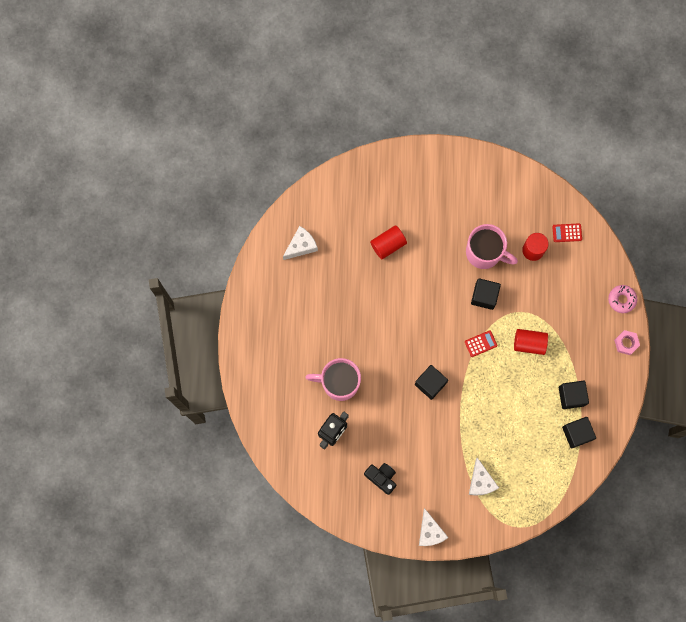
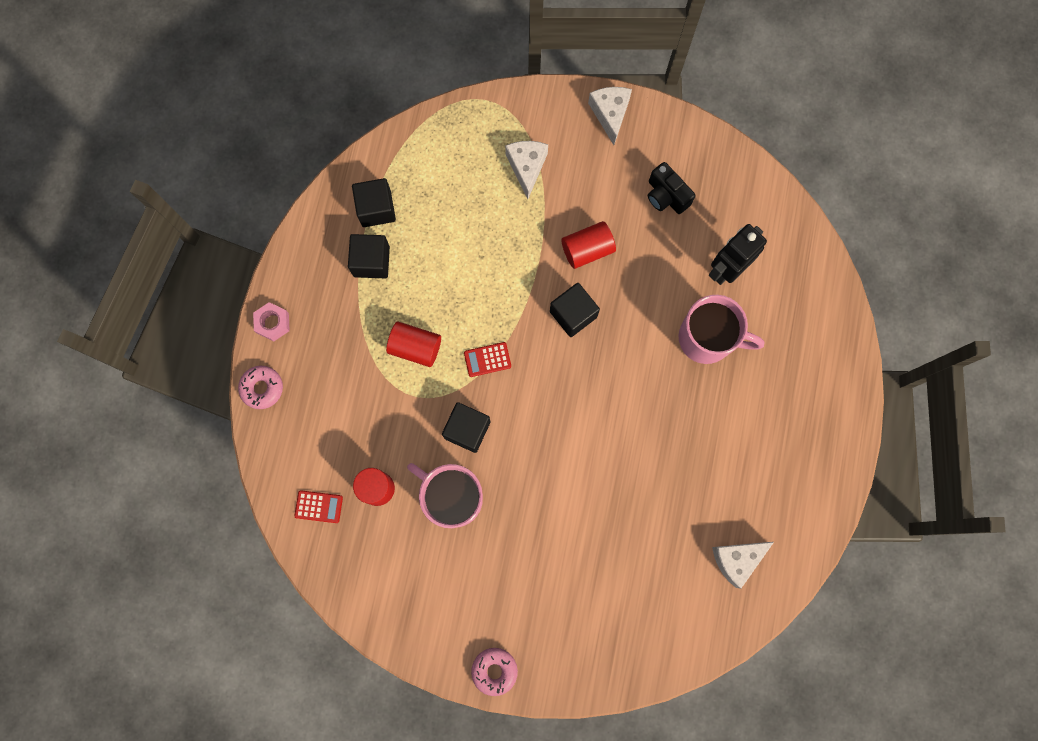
camera: 170 degrees left, 0 degrees up
(388, 244) = (600, 537): red cylinder -> red cylinder (587, 250)
(438, 156) = (494, 670): none -> pink donut

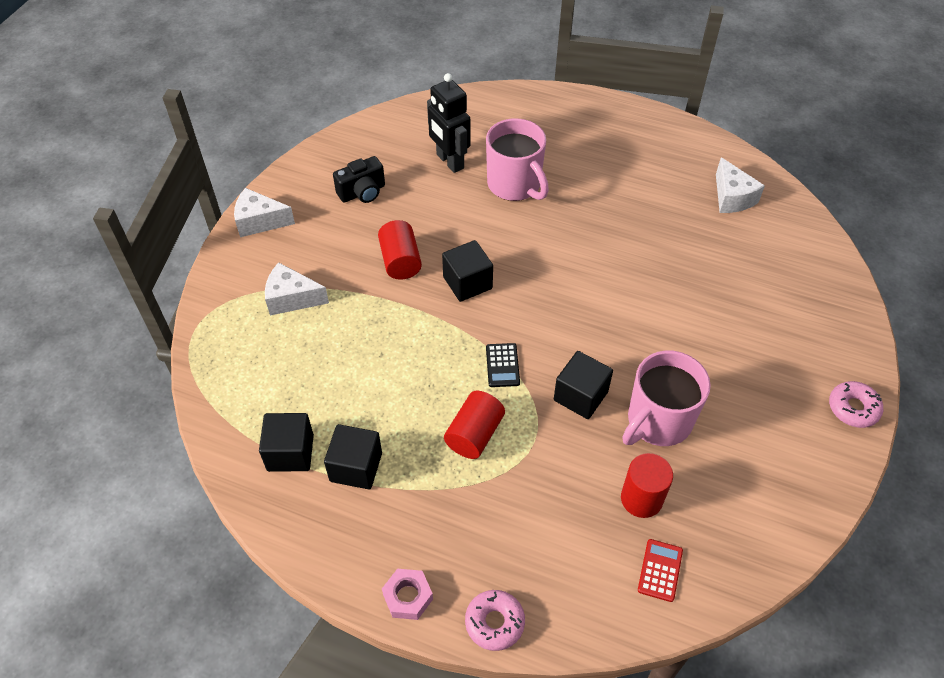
camera: 80 degrees left, 25 degrees down
(487, 359) = (502, 365): red calculator -> black calculator
(707, 338) = (515, 185): pink mug -> pink mug turned 120 degrees clockwise

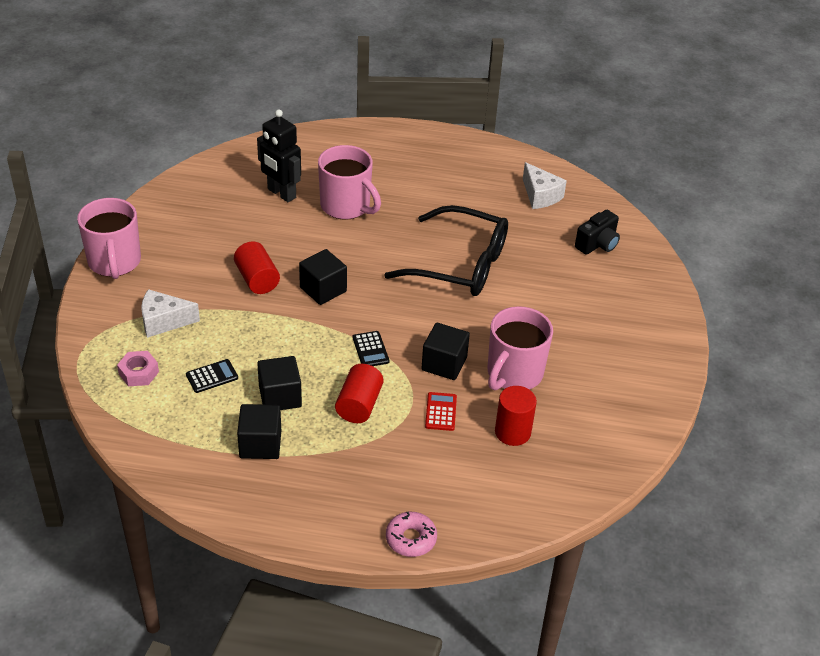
camera: 15 degrees left, 10 degrees down
(260, 221) = (114, 262): white cheese -> pink mug
(290, 452) = (198, 442): black cube -> black cube (280, 396)
(325, 373) = (212, 376): none -> black calculator
(362, 192) = (206, 228): black camera -> black camera (597, 244)
(408, 597) = (332, 532): pink nut -> pink nut (138, 373)
(625, 272) = (461, 265): none -> black glasses
(660, 570) = (539, 481): red calculator -> red calculator (440, 412)
(853, 408) = (671, 343): pink donut -> none

